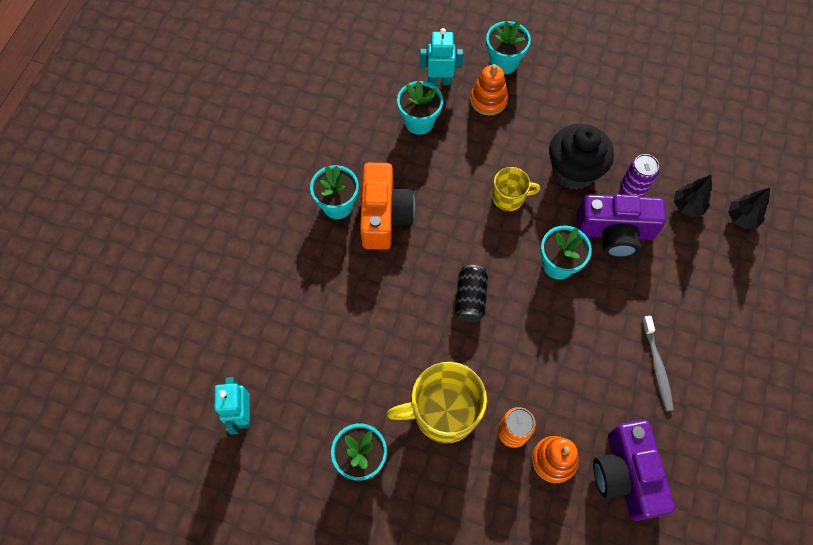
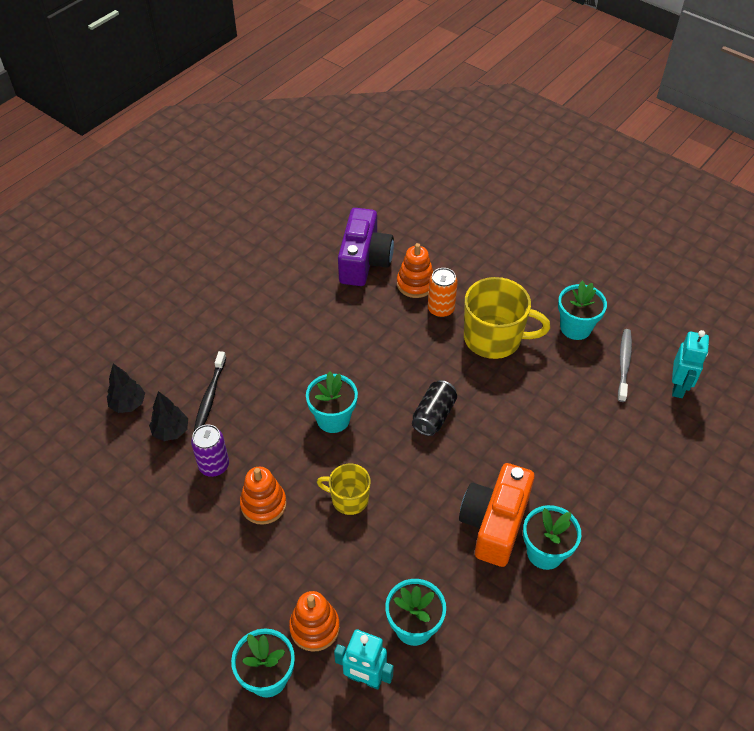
camera: 160 degrees left, 15 degrees down
(573, 171) = (263, 504): black cupcake -> orange stacking toy
(614, 232) = (260, 430): purple camera -> none
(657, 366) = (294, 317): grey toothbrush -> grey toothbrush (624, 364)
(678, 250) = (210, 396): none -> black toothbrush

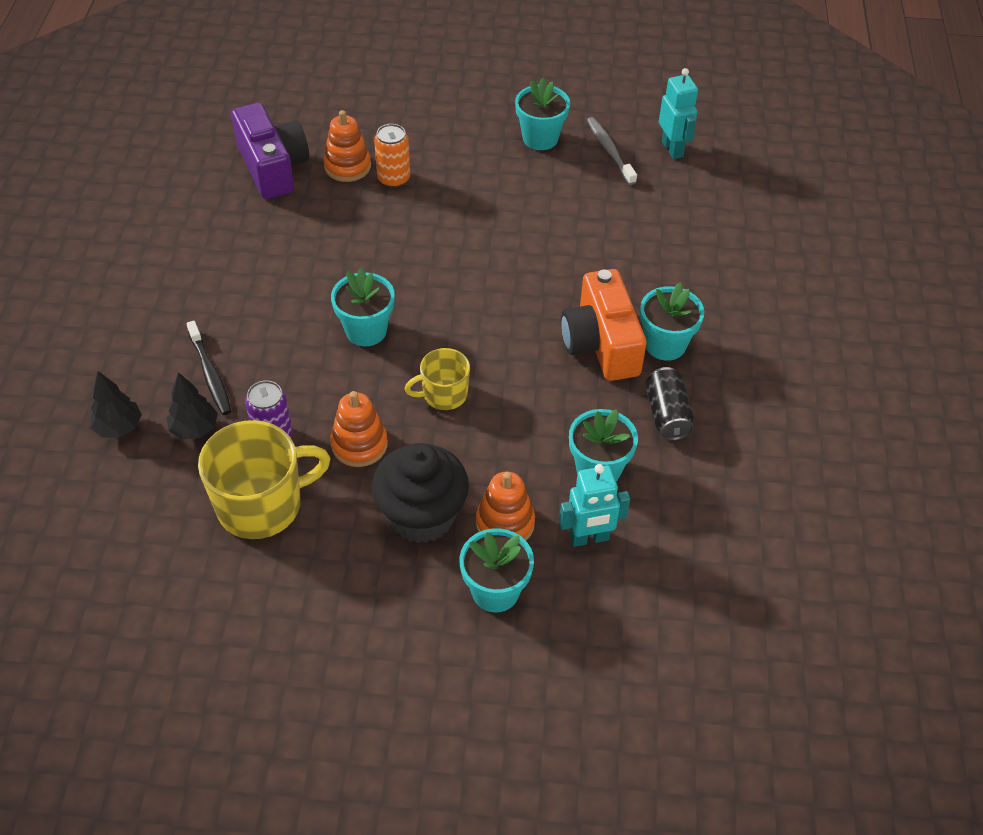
camera: 35 degrees left, 0 degrees up
(263, 585) = (421, 516): none -> black cupcake
(434, 416) = (467, 279): black can -> black can (667, 415)
(494, 338) = (469, 182): yellow mug -> yellow mug (261, 504)

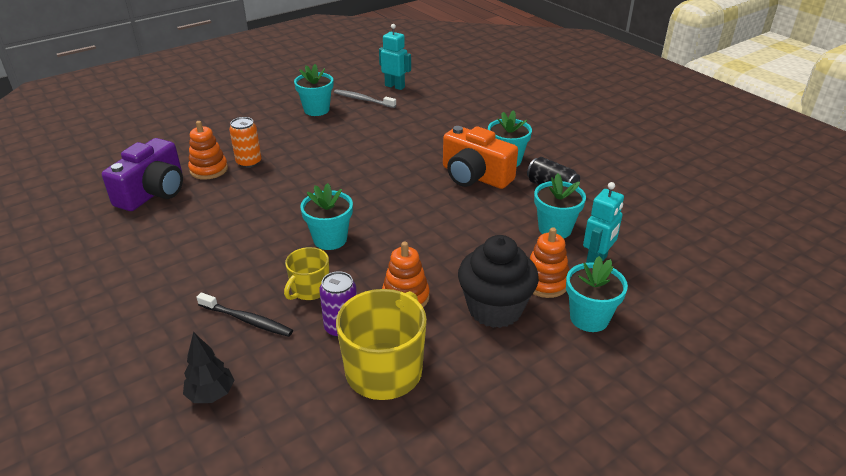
camera: 40 degrees left, 15 degrees down
(195, 429) = (276, 358): black tree -> none
(273, 167) = (153, 192): purple camera -> purple camera turned 90 degrees clockwise
(444, 394) = (422, 243): yellow mug -> yellow mug (309, 289)

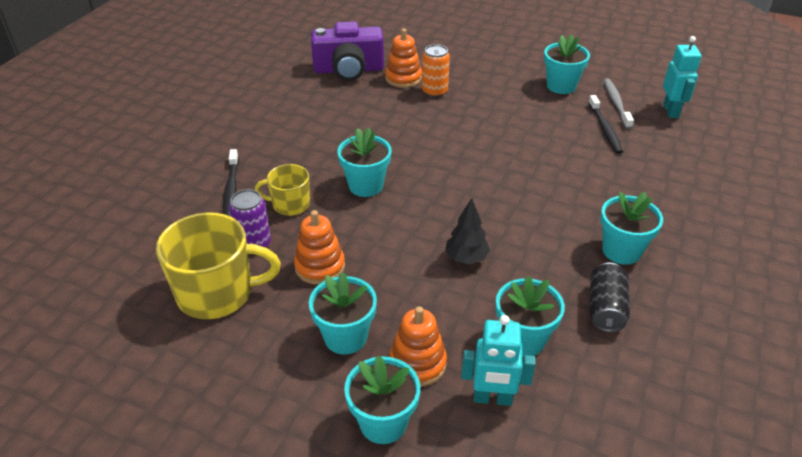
camera: 60 degrees right, 5 degrees up
(211, 394) = (143, 210): black tree -> black tree (466, 258)
(385, 115) = (605, 129): none -> black toothbrush
(475, 176) = (561, 237): orange camera -> none
(495, 309) = (345, 337): black cupcake -> turquoise flower pot

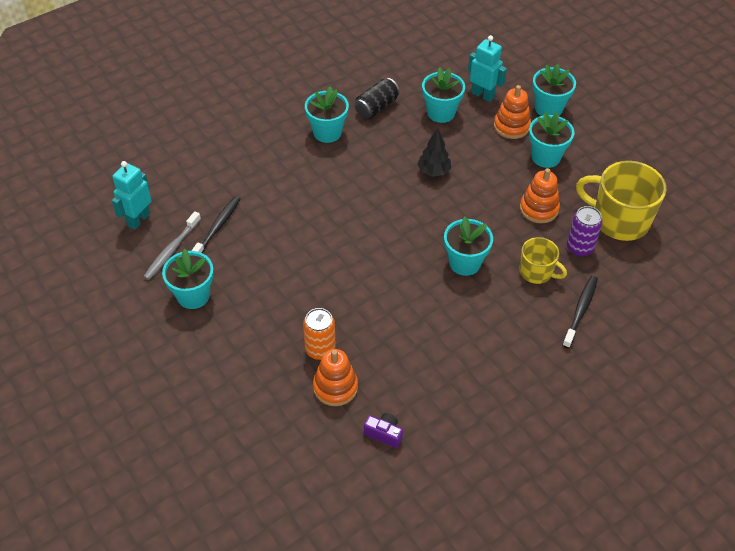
camera: 150 degrees left, 10 degrees up
(348, 70) = (384, 433): purple camera -> purple camera, size x0.42

